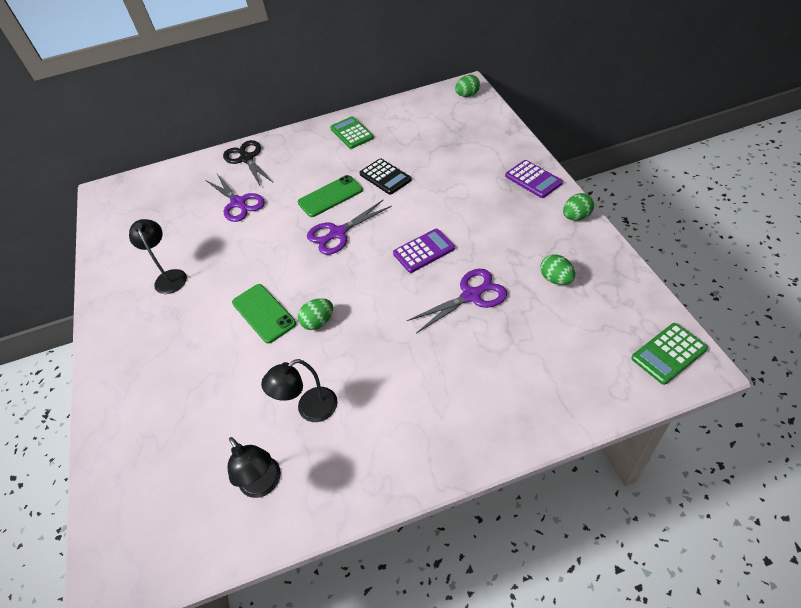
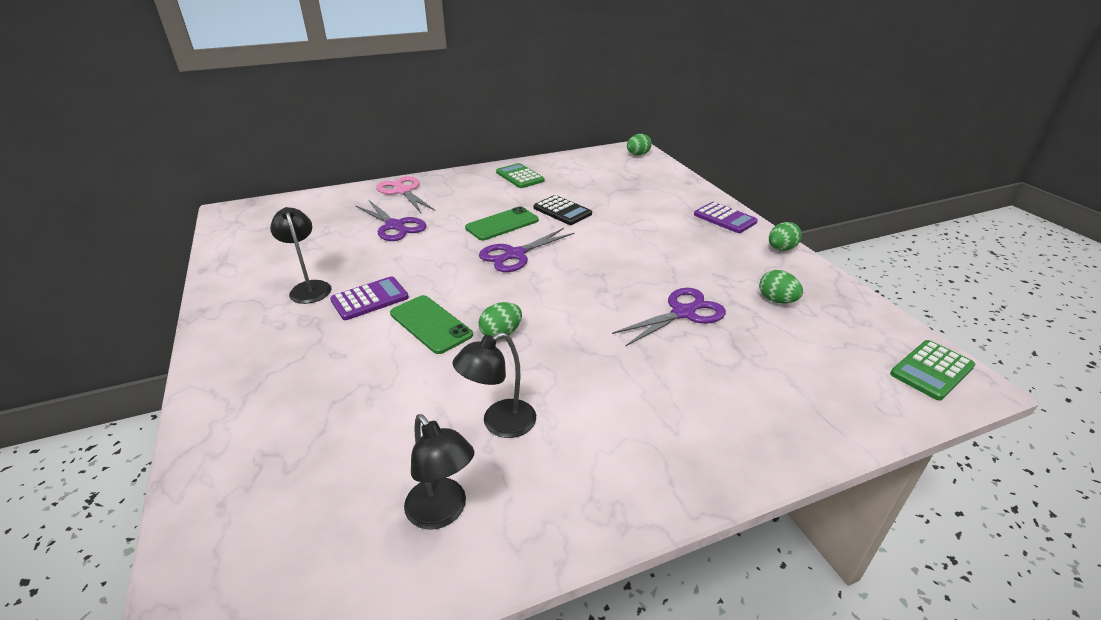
camera: 10 degrees left, 15 degrees down
(246, 158) = (403, 191): black scissors -> pink scissors
(423, 251) = (618, 272): purple calculator -> purple calculator (370, 299)

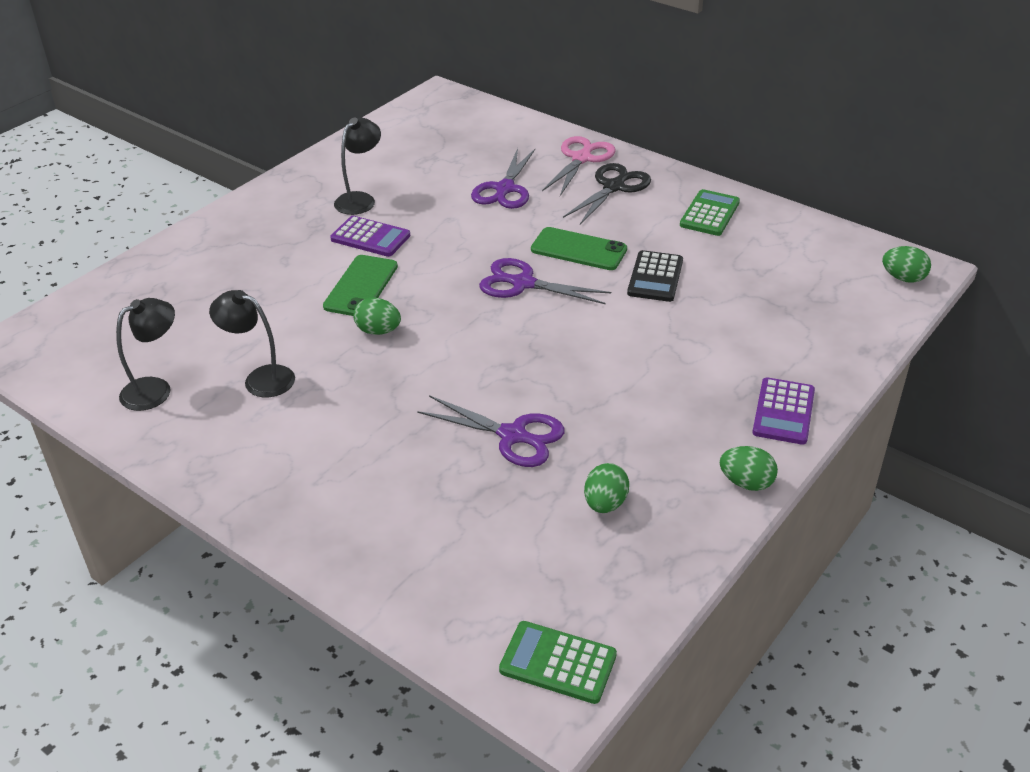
camera: 60 degrees right, 5 degrees up
(442, 512) = (155, 389): black lamp -> black lamp turned 150 degrees counterclockwise
(451, 192) = (614, 187): none -> black scissors

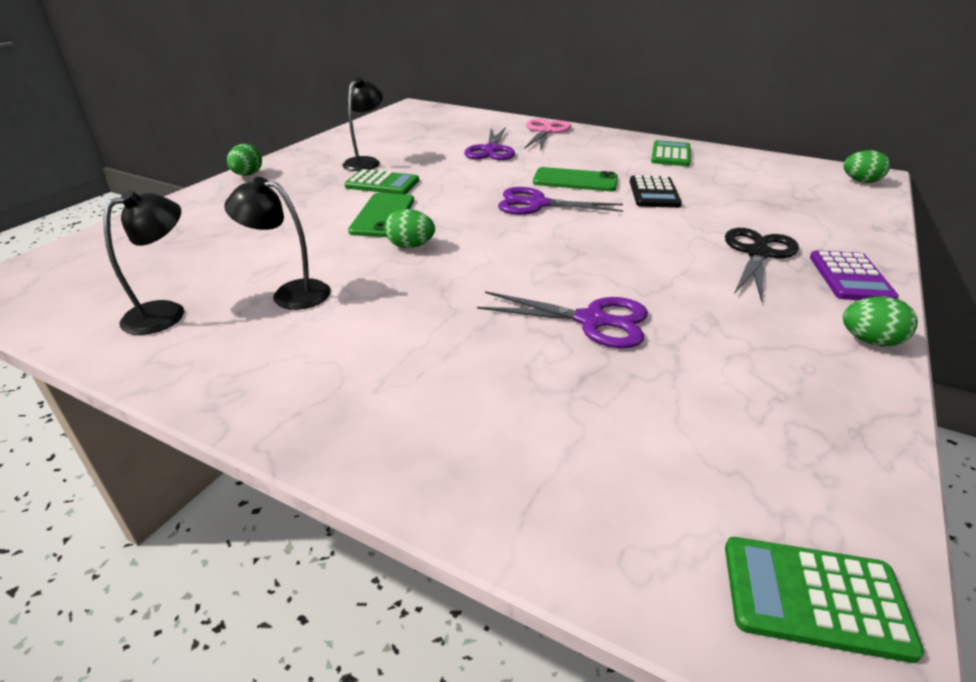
camera: 10 degrees left, 5 degrees down
(370, 237) = (382, 184): purple calculator -> green calculator
(605, 504) = (735, 377): green egg -> green egg (247, 175)
(614, 187) = (582, 144): black scissors -> black scissors (758, 253)

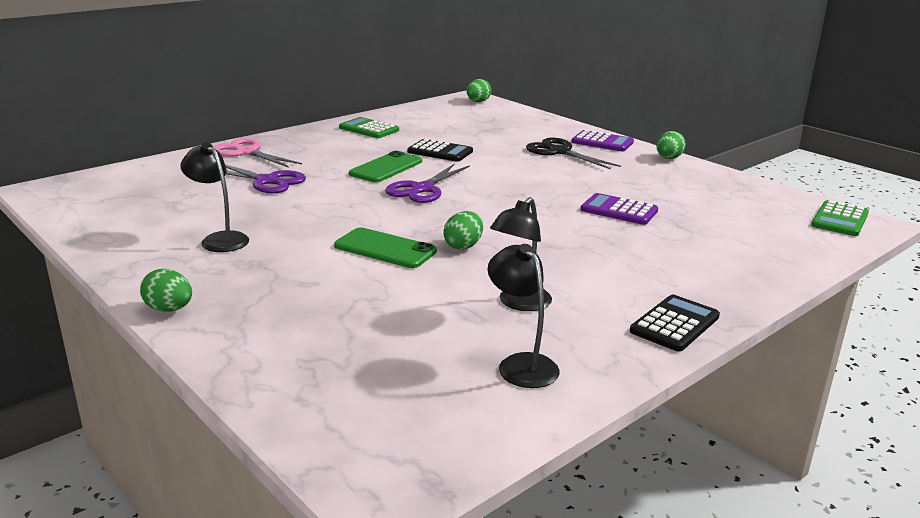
camera: 70 degrees left, 10 degrees down
(262, 398) = (674, 324): none -> black calculator
(382, 184) = (299, 239): green calculator -> none
(592, 321) = (619, 210): purple scissors -> purple calculator

